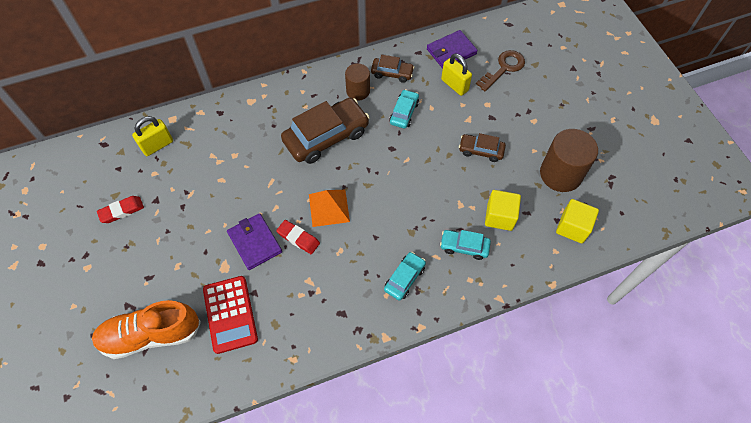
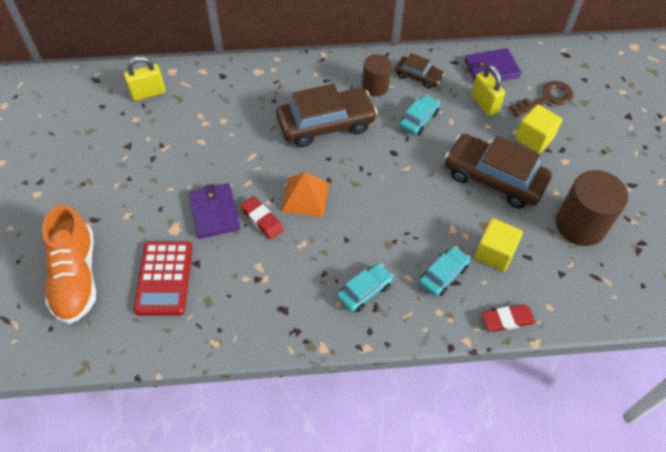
camera: 15 degrees right, 5 degrees down
(122, 211) = (90, 148): red eraser -> red eraser (507, 320)
(151, 335) = (76, 277): orange shoe -> orange shoe turned 105 degrees counterclockwise
(464, 247) = (443, 275): turquoise car -> turquoise car turned 105 degrees clockwise
(481, 151) = (494, 178): brown car -> brown car, size x1.93
(572, 227) = (578, 286): yellow cube -> yellow cube (534, 138)

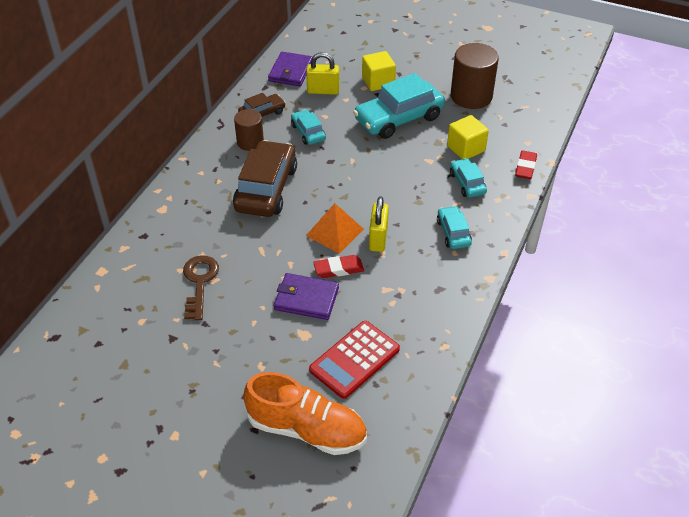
camera: 60 degrees left, 10 degrees down
(148, 93) = (115, 299): yellow padlock -> yellow padlock (378, 239)
(164, 278) = (354, 360): red calculator -> red calculator turned 105 degrees clockwise
(494, 178) = (399, 118): brown car -> turquoise car
(546, 99) = (345, 58): brown key -> brown key (199, 282)

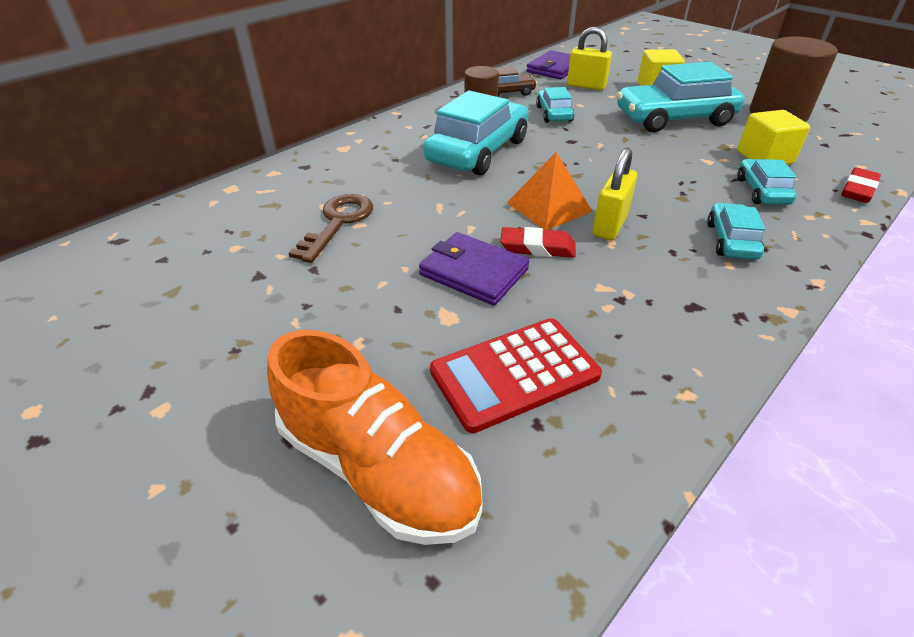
camera: 20 degrees right, 5 degrees down
(266, 188) = (478, 151): brown car -> turquoise car

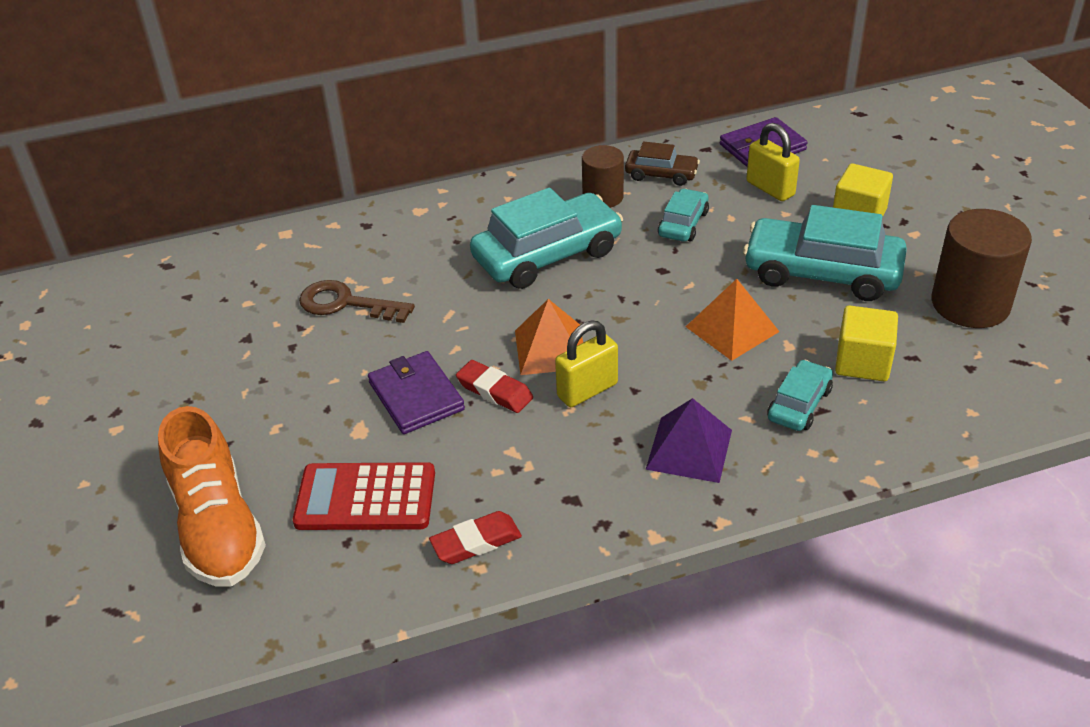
camera: 30 degrees right, 0 degrees up
(338, 222) = (346, 304): brown key -> brown key turned 120 degrees counterclockwise
(661, 161) = (732, 329): none -> orange pyramid
(731, 240) = (689, 449): turquoise car -> purple pyramid
(858, 190) = (917, 440): red eraser -> red eraser (476, 542)

